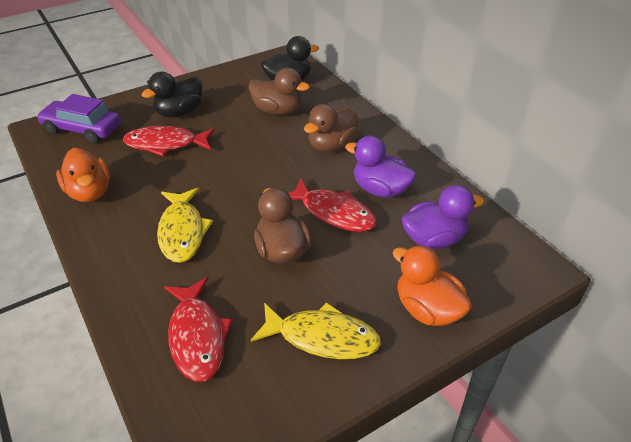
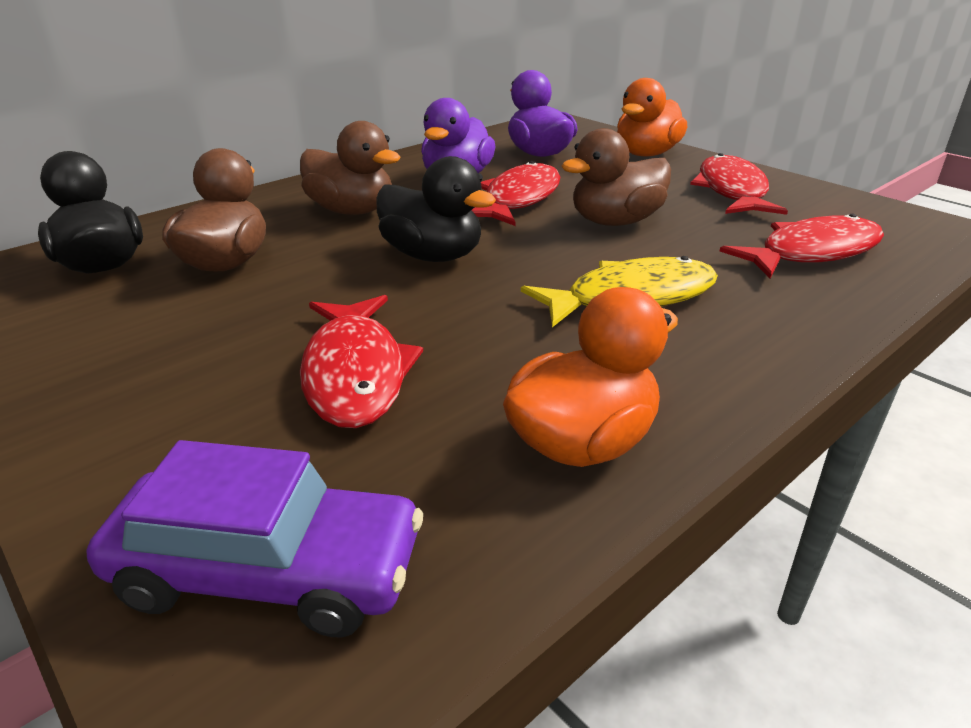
camera: 100 degrees left, 10 degrees down
(82, 129) = (268, 570): purple car -> purple car turned 90 degrees counterclockwise
(179, 112) = (202, 383): black duck -> black duck (433, 256)
(322, 337) = (732, 191): yellow fish -> red fish

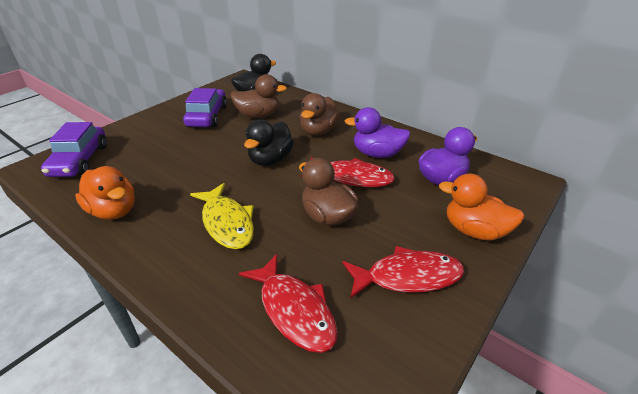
camera: 80 degrees right, 5 degrees up
(161, 328) = (207, 116): none -> purple car
(355, 373) = (171, 157): red fish -> none

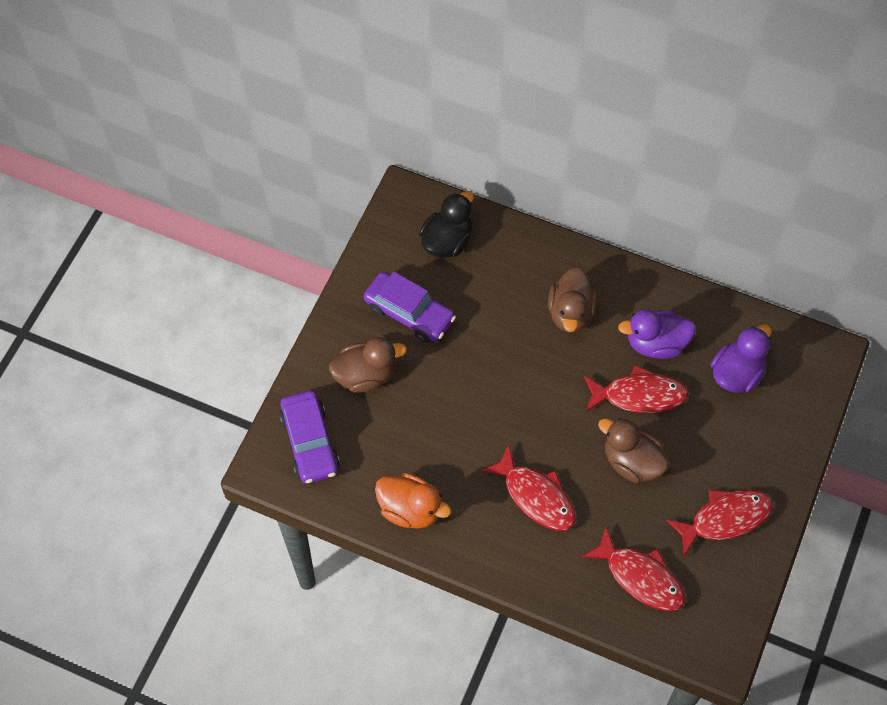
camera: 15 degrees left, 25 degrees up
(207, 116) = (409, 313): purple car -> purple car turned 135 degrees clockwise
(227, 223) = (536, 496): yellow fish -> red fish
(258, 115) = (477, 294): brown duck -> brown duck (365, 375)
(270, 160) = (535, 385): black duck -> none
(474, 231) = (777, 446): orange duck -> none

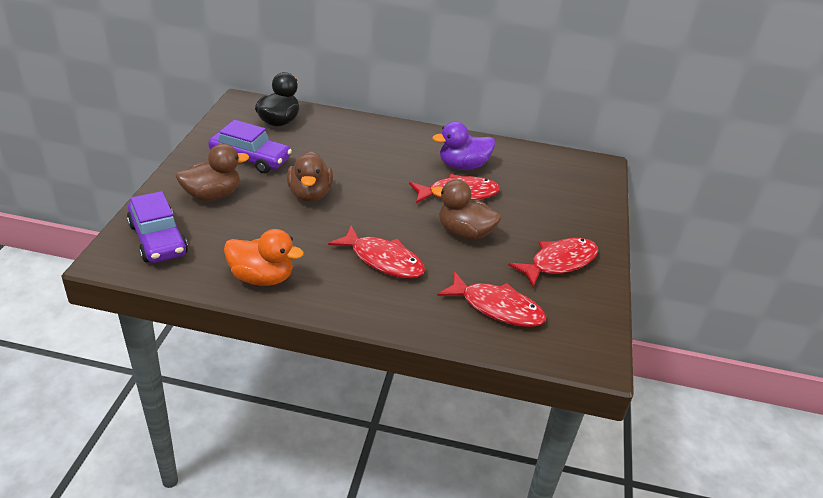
camera: 15 degrees left, 25 degrees down
(571, 313) = (388, 153): brown duck -> brown duck (310, 194)
(736, 373) = (533, 178): purple duck -> none

